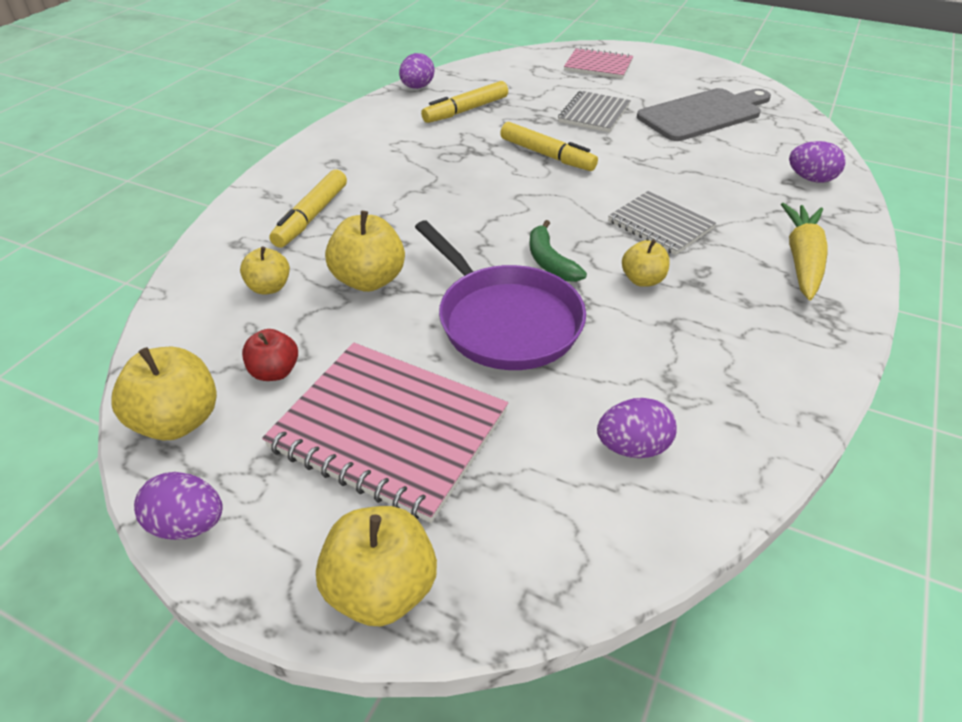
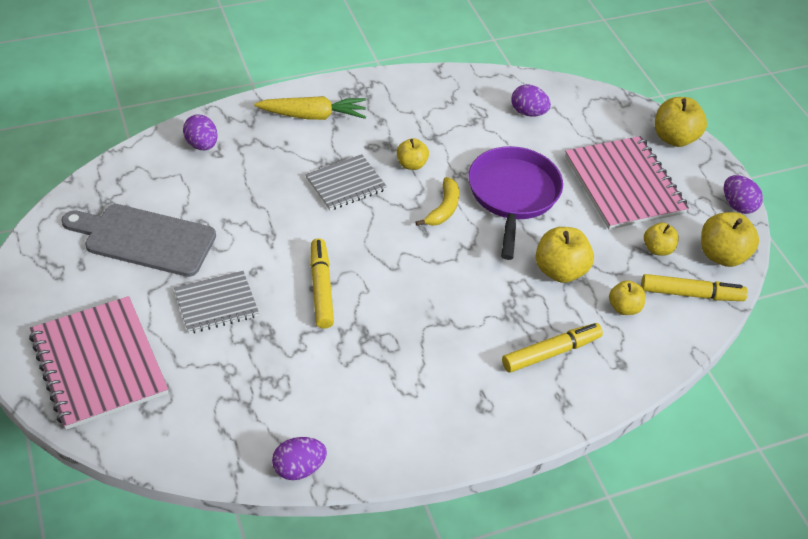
camera: 140 degrees left, 5 degrees up
(275, 372) = (657, 249): red apple -> yellow apple
(466, 110) = (304, 392): yellow marker -> yellow marker (691, 294)
(550, 261) = (443, 208): green banana -> yellow banana
(598, 66) = (98, 364): pink notebook -> pink notebook, size x1.68
(660, 225) = (346, 184): grey notebook -> grey notebook turned 60 degrees clockwise
(802, 260) = (313, 116): yellow carrot -> yellow carrot turned 150 degrees counterclockwise

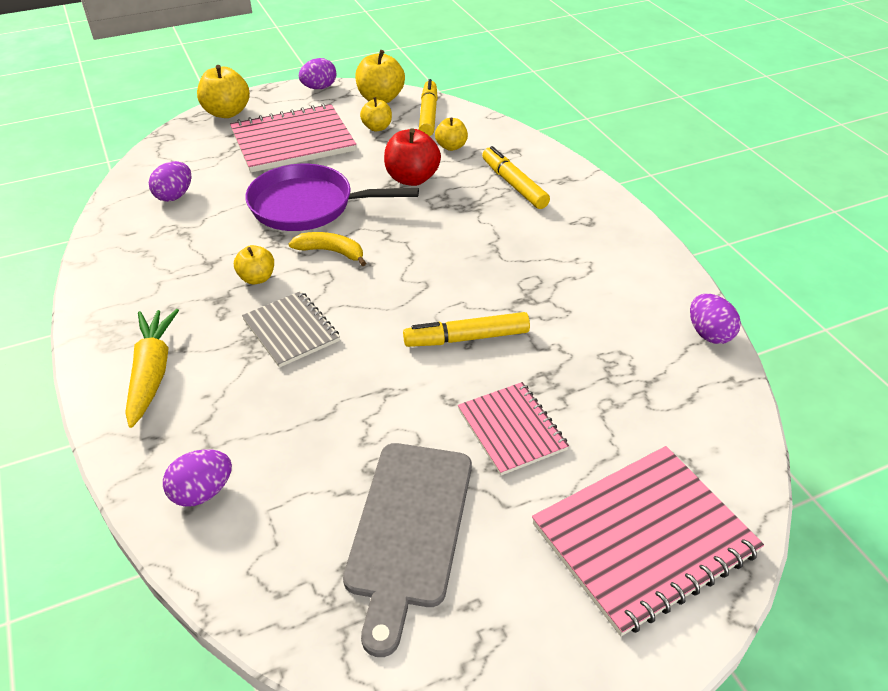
camera: 90 degrees left, 5 degrees down
(216, 304) = (512, 429): grey notebook -> pink notebook
(560, 270) = (412, 178): yellow apple -> red apple

